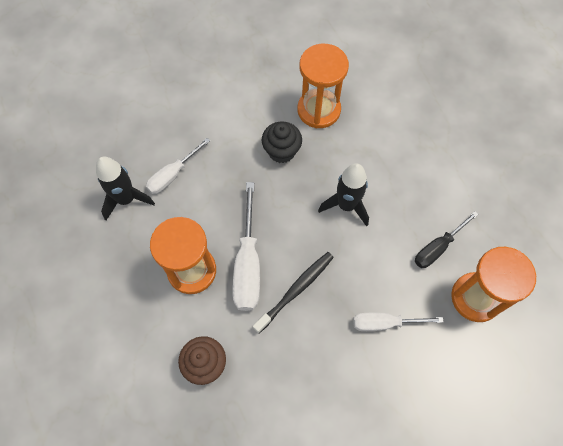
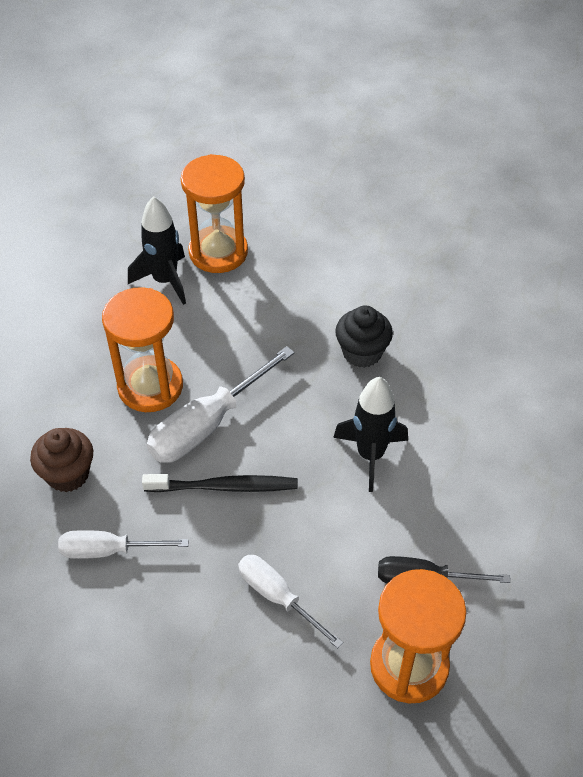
camera: 45 degrees right, 15 degrees down
(173, 175) = (231, 292): white screwdriver -> white screwdriver (108, 550)
(319, 110) = (448, 345): orange hourglass -> orange hourglass (218, 252)

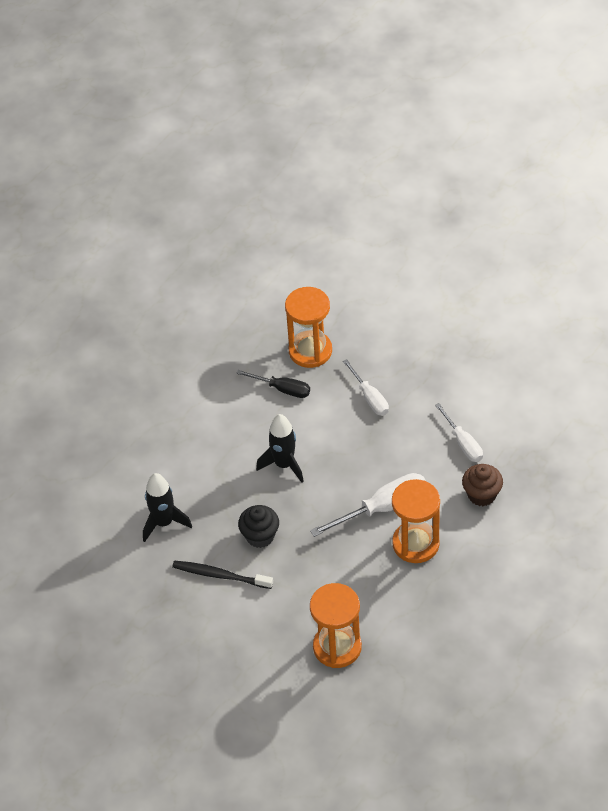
camera: 160 degrees left, 0 degrees up
(108, 550) = (463, 443): white screwdriver -> white screwdriver turned 45 degrees clockwise
(165, 281) = (385, 629): black rocket -> black rocket (164, 523)
(225, 487) = (383, 465): black toothbrush -> black toothbrush (220, 575)

